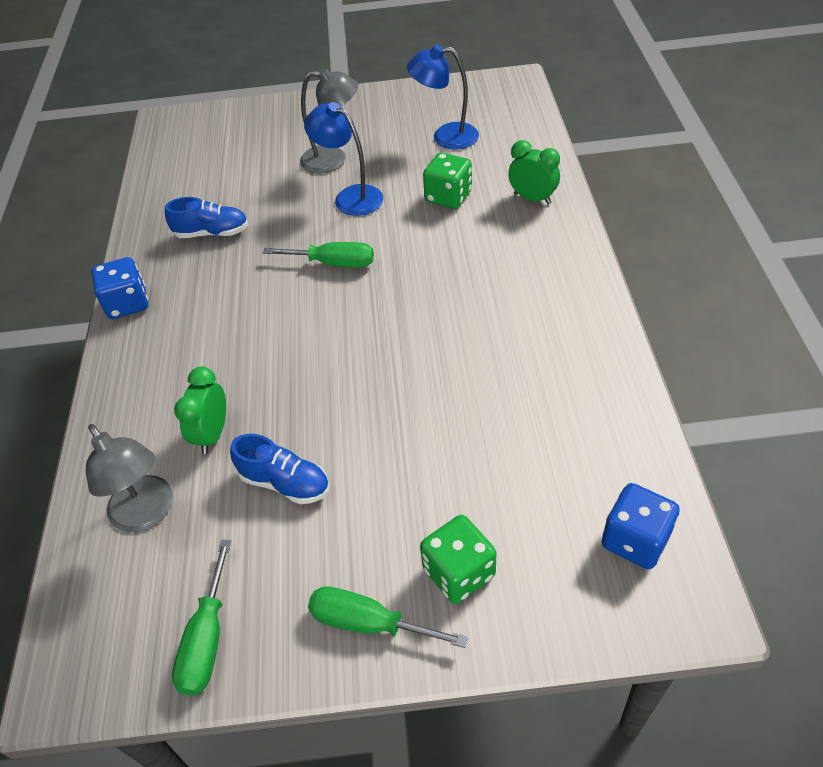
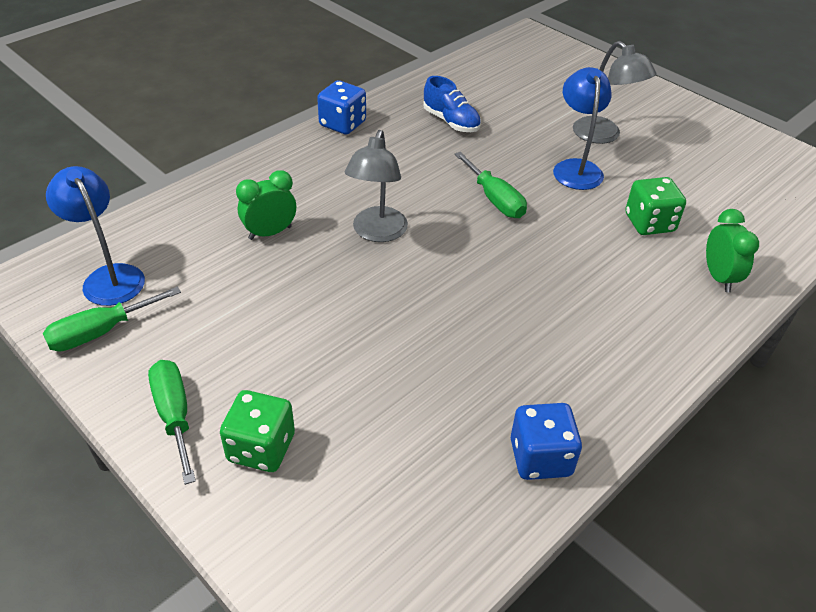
camera: 45 degrees right, 5 degrees down
(147, 514) = (177, 242): grey lamp -> grey lamp (377, 233)
(285, 483) = (260, 296): blue shoe -> none
(445, 137) = (718, 182): blue lamp -> blue lamp (109, 277)
(635, 540) = (394, 563): blue dice -> blue dice (540, 458)

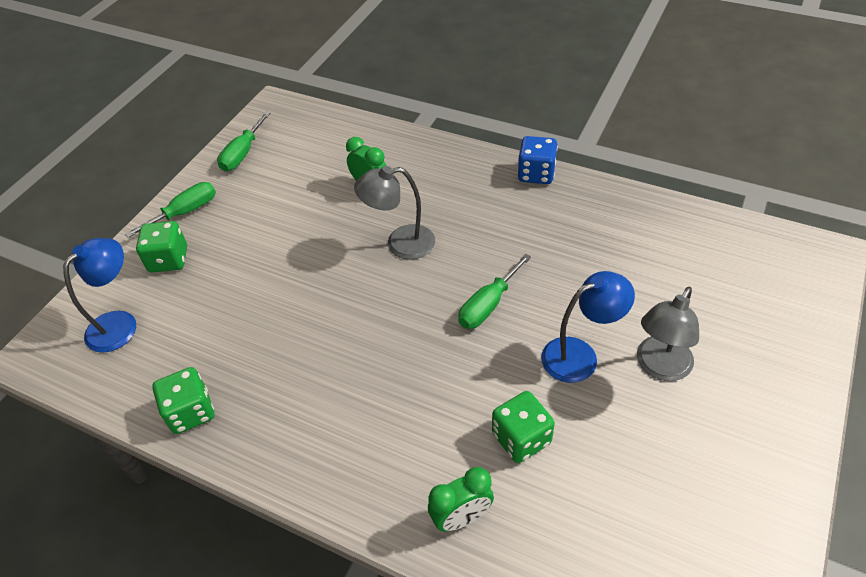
camera: 75 degrees right, 5 degrees up
(101, 332) = (243, 154): green screwdriver -> green screwdriver turned 105 degrees counterclockwise
(109, 277) = (292, 135): blue lamp -> blue lamp (120, 323)
(451, 122) = (592, 240): blue shoe -> none
(540, 458) = (191, 412): blue dice -> green dice

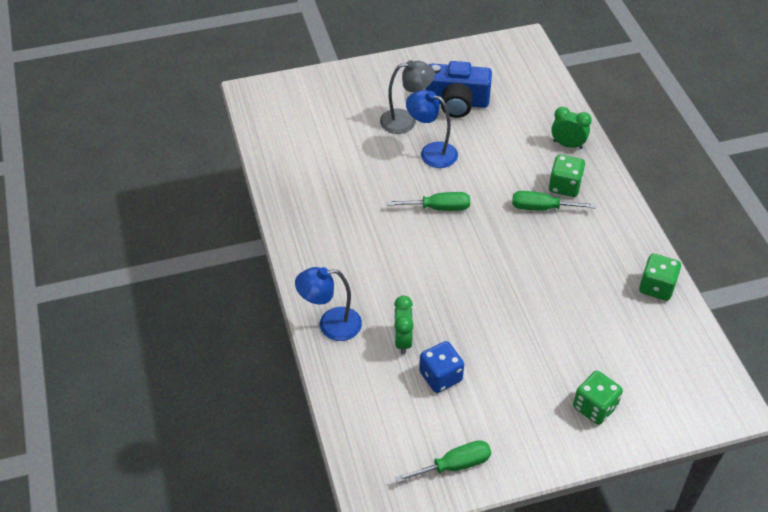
camera: 135 degrees left, 0 degrees up
(120, 323) = (662, 382): blue lamp -> blue lamp (331, 325)
(185, 212) = (550, 443): green screwdriver -> green screwdriver (541, 208)
(400, 243) = (437, 282): grey lamp -> none
(521, 438) = (505, 147): green dice -> green dice (564, 186)
(536, 174) = (296, 253): blue dice -> blue dice (440, 376)
(654, 448) = (457, 102): none -> blue camera

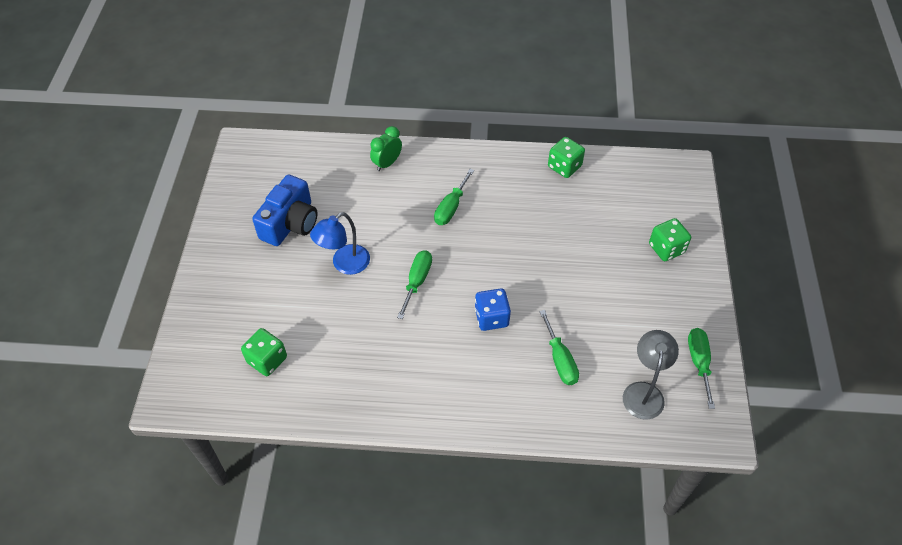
camera: 70 degrees left, 5 degrees up
(331, 325) = (522, 413): blue lamp -> none
(402, 340) = (560, 360): green clock -> green screwdriver
(406, 121) = (292, 271): grey lamp -> grey lamp (644, 392)
(440, 376) = (607, 343): blue dice -> blue dice (491, 318)
(564, 186) = (434, 183): green dice -> green dice (267, 360)

